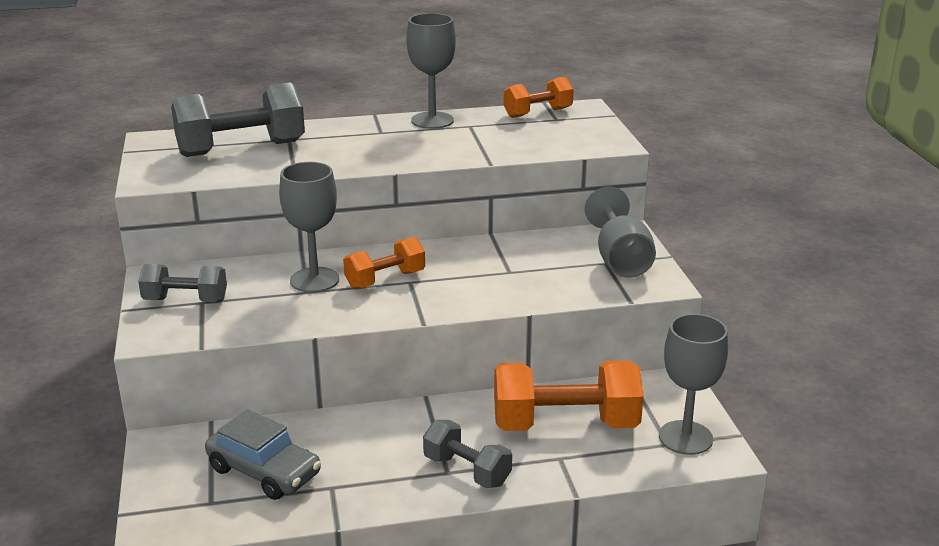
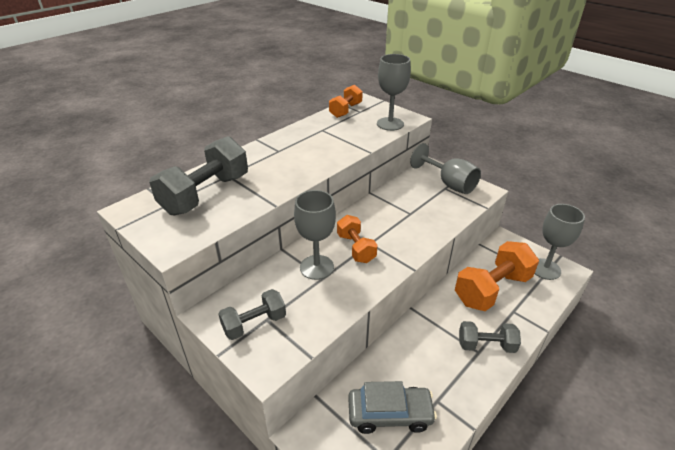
camera: 35 degrees left, 10 degrees up
(385, 280) = (356, 248): orange dumbbell -> orange dumbbell turned 45 degrees counterclockwise
(432, 120) = (297, 133): grey goblet -> grey goblet (390, 124)

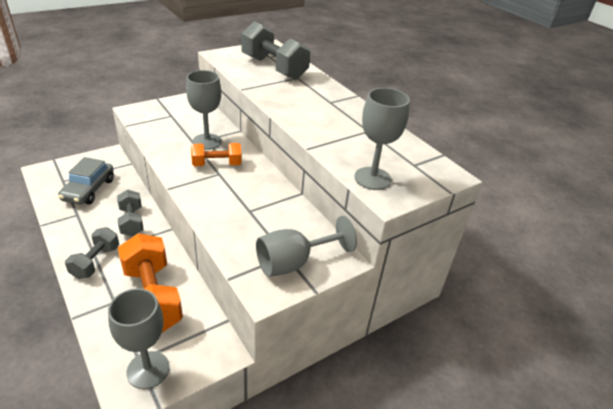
camera: 100 degrees right, 0 degrees up
(254, 324) = (171, 111): grey dumbbell -> grey dumbbell (131, 221)
(345, 110) = (418, 155): orange dumbbell -> none

